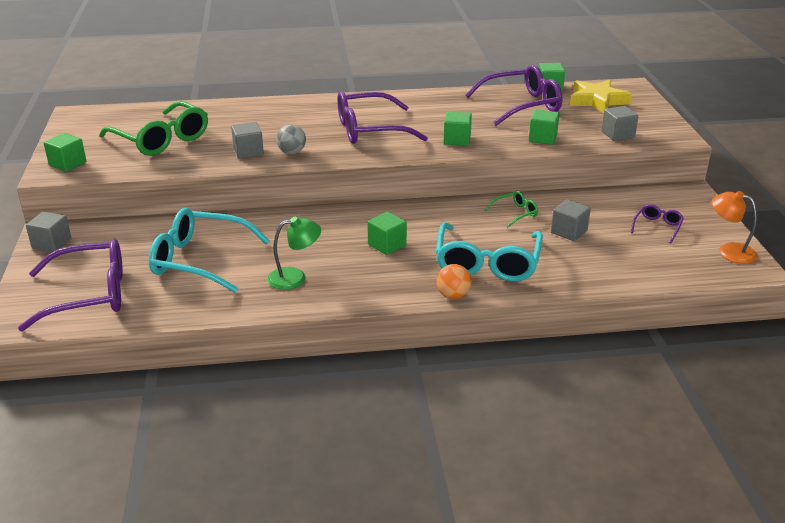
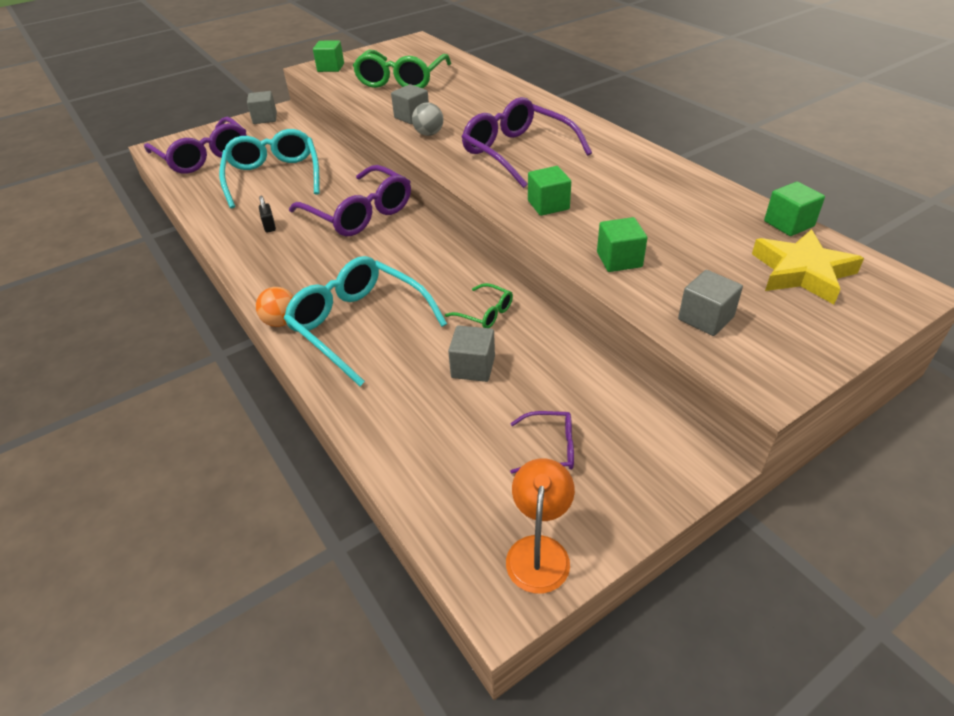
camera: 65 degrees right, 10 degrees up
(295, 277) = (269, 226): green lamp -> black padlock
(387, 245) = (356, 253): green cube -> none
(487, 263) = (358, 325): turquoise glasses -> turquoise glasses turned 60 degrees clockwise
(522, 105) = (700, 219): purple glasses -> purple glasses (359, 213)

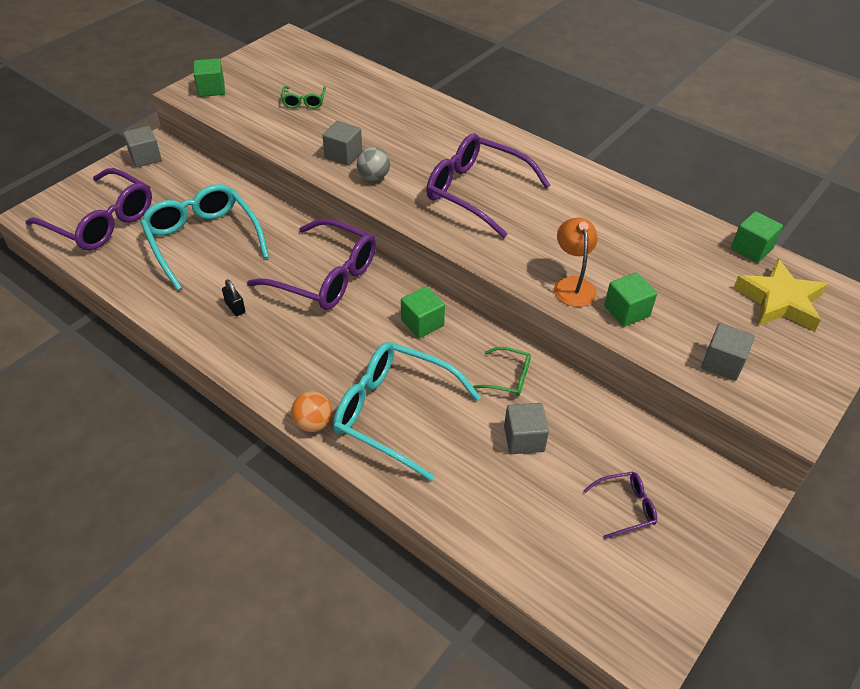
camera: 20 degrees left, 5 degrees up
(401, 80) = (304, 102): green glasses -> green glasses, size x0.46
(539, 551) = (656, 604): orange lamp -> orange lamp (572, 285)
(548, 205) = (536, 256): green cube -> green cube (422, 323)

